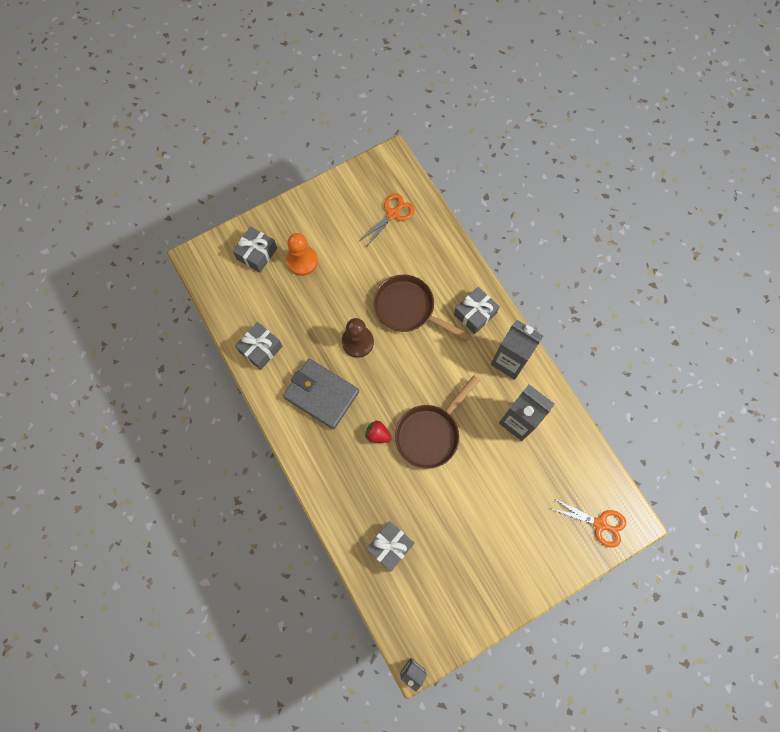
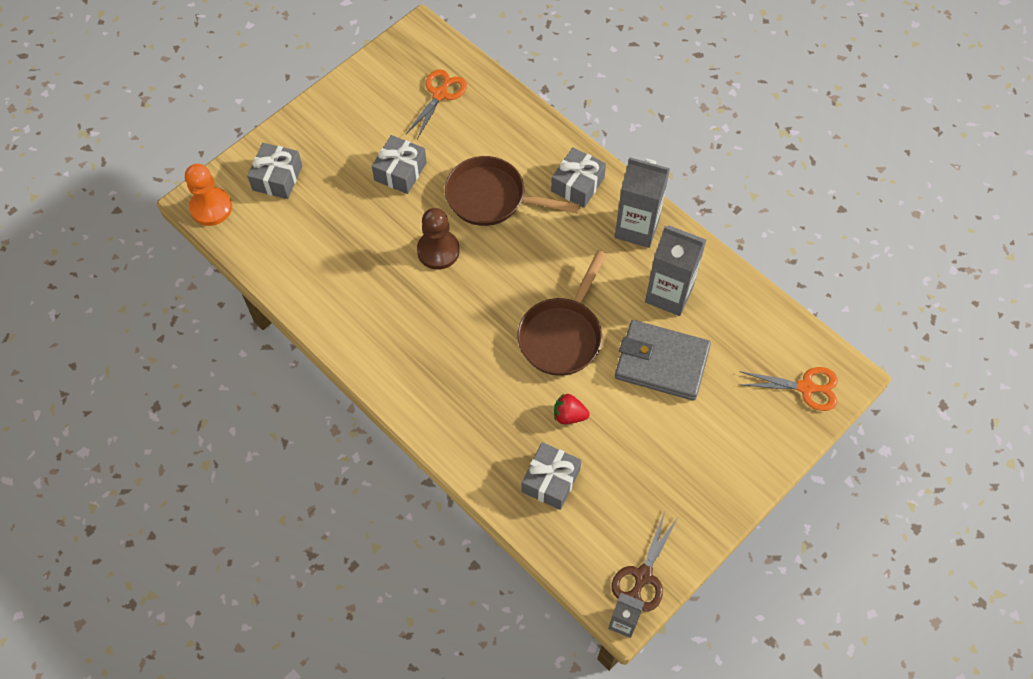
camera: 15 degrees left, 10 degrees down
(260, 349) = (314, 288): grey gift -> grey gift (400, 171)
(302, 261) = (339, 173): orange pawn -> orange pawn (211, 208)
(321, 394) = (409, 323): grey wallet -> grey wallet (661, 362)
(378, 434) = (496, 352): red strawberry -> red strawberry (569, 415)
(436, 639) = (643, 576): none -> brown scissors

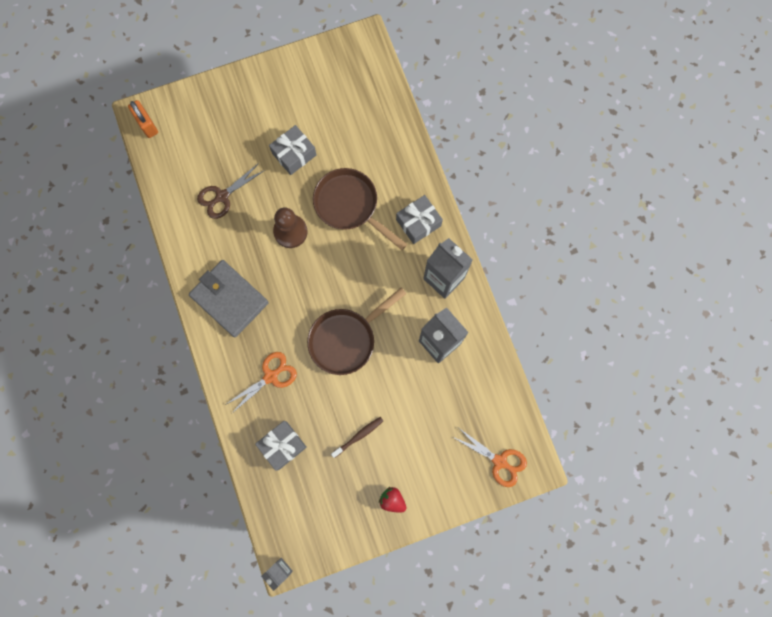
camera: 25 degrees right, 15 degrees up
(211, 208) = (147, 124): orange pawn -> orange padlock
(277, 178) = (204, 120): grey gift -> none
(440, 94) = (354, 101): orange scissors -> orange scissors (271, 376)
(569, 415) = (319, 403): red strawberry -> red strawberry (392, 500)
(633, 431) = (358, 436): none -> brown toothbrush
(643, 576) = (310, 544): brown scissors -> brown scissors (222, 196)
(661, 362) = (406, 393): grey wallet -> grey wallet (229, 299)

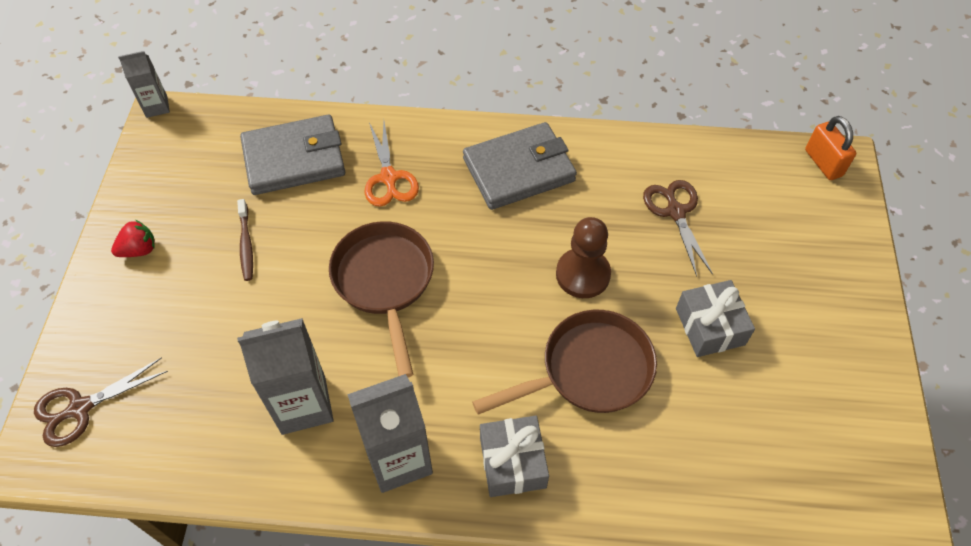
camera: 115 degrees right, 20 degrees down
(147, 124) = (823, 163): orange padlock -> orange padlock turned 75 degrees clockwise
(282, 445) = (294, 159): grey gift -> grey wallet
(500, 461) = (80, 408): orange scissors -> brown scissors

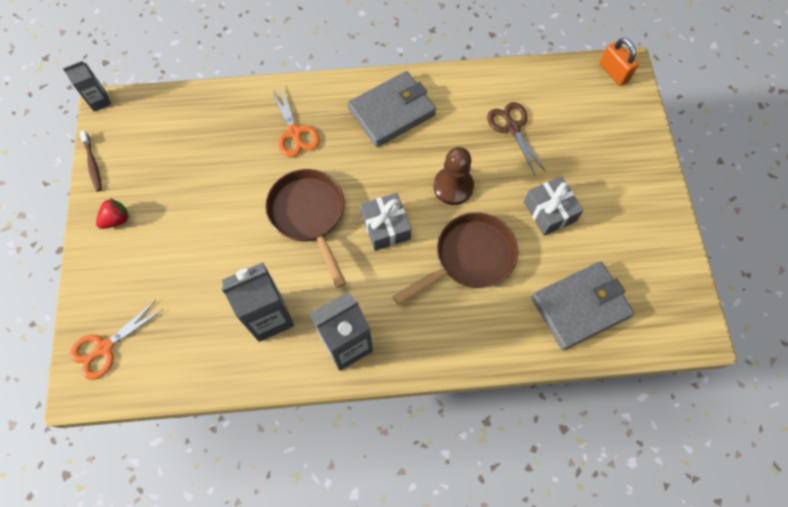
camera: 10 degrees left, 10 degrees up
(80, 408) = (104, 348): brown scissors -> orange scissors
(246, 244) = (198, 202): brown toothbrush -> brown toothbrush (93, 164)
(294, 159) = (219, 128): grey wallet -> grey wallet (580, 307)
(512, 462) = (427, 333): grey gift -> grey gift (385, 227)

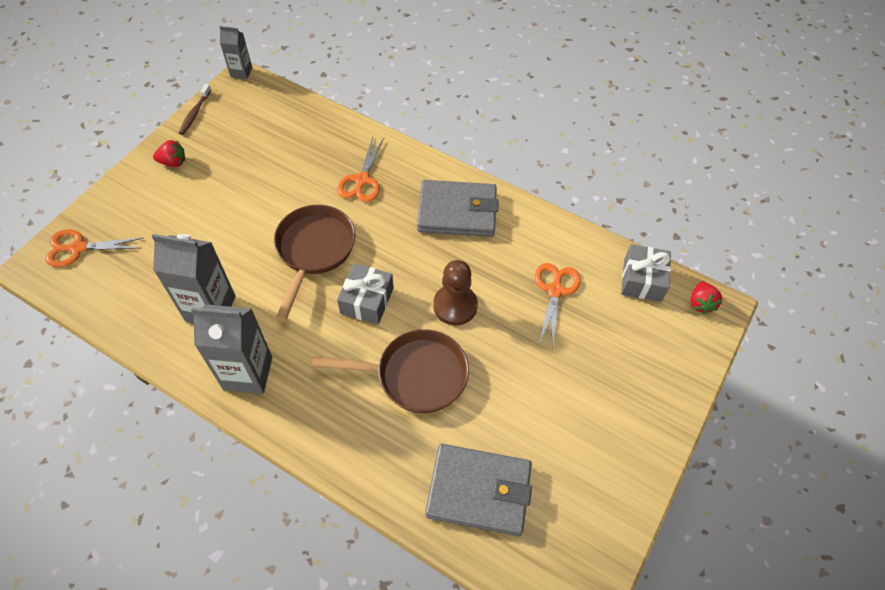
camera: 35 degrees right, 10 degrees down
(512, 127) = (555, 290): brown scissors -> orange scissors
(549, 211) = (525, 385): grey gift -> grey gift (642, 280)
(613, 73) = (700, 303): orange padlock -> red strawberry

